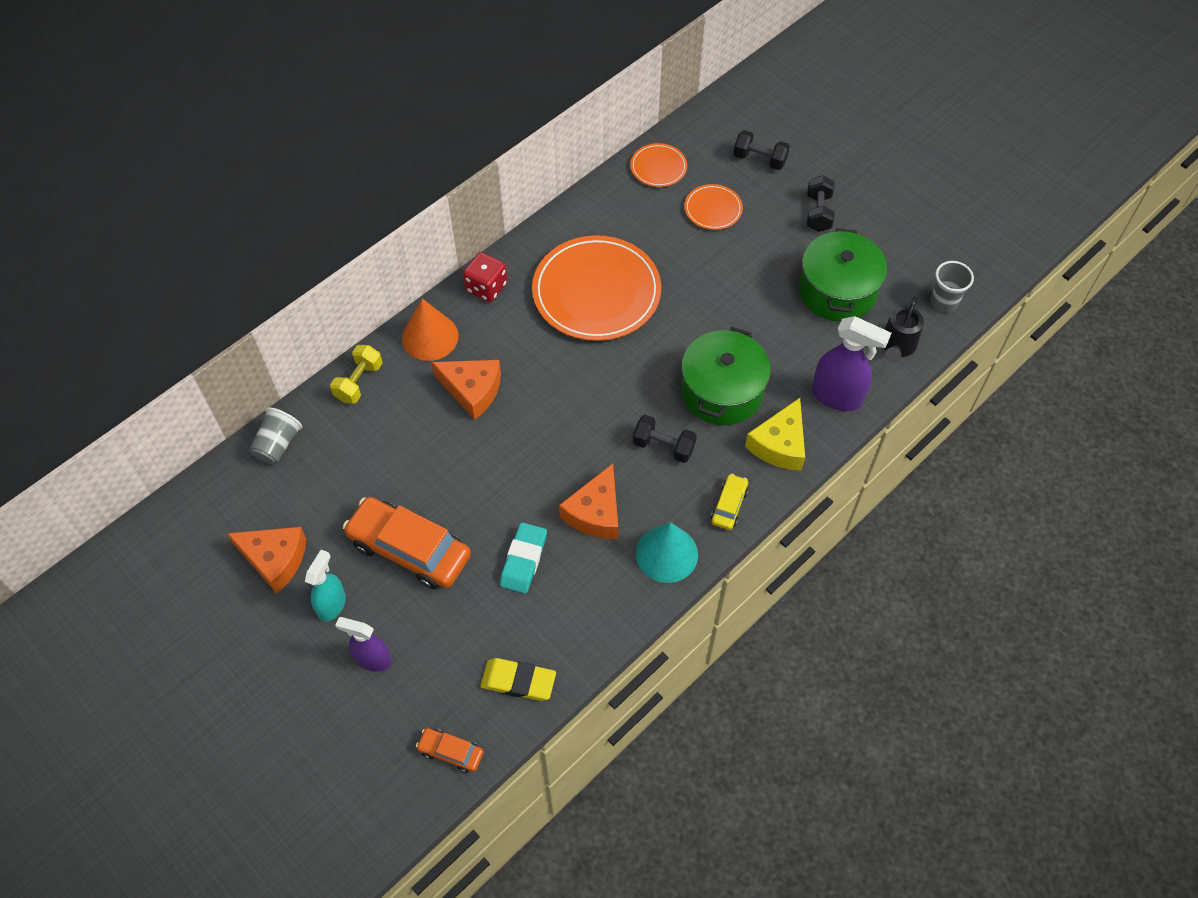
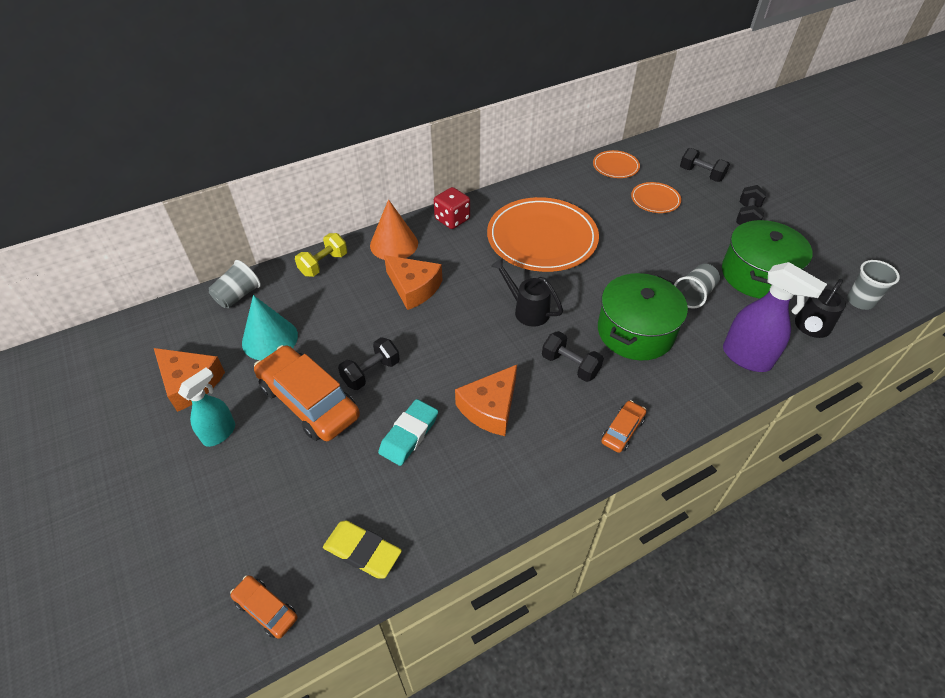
camera: 15 degrees right, 10 degrees down
(373, 659) = (232, 492): purple spray bottle -> none
(461, 502) = (371, 372): none -> black dumbbell
(603, 390) = (527, 310): none -> black watering can
(666, 554) = (549, 461): turquoise cone -> turquoise cone (270, 339)
(729, 505) = (622, 430): yellow car -> orange car
(774, 332) = (694, 295): none -> grey cup
(779, 444) = (683, 387): yellow cheese -> none

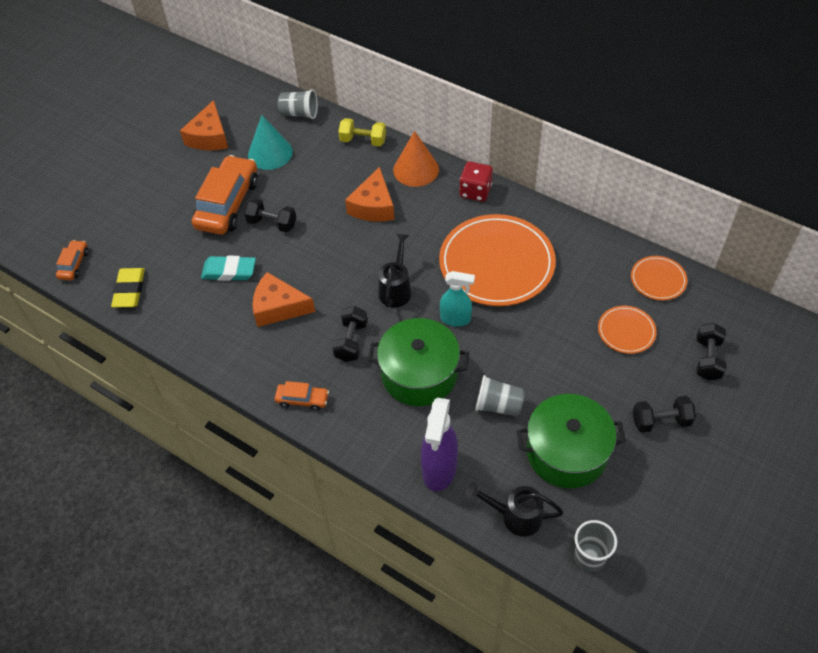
camera: 65 degrees right, 5 degrees up
(219, 433) = (179, 174): turquoise spray bottle -> turquoise spray bottle (456, 319)

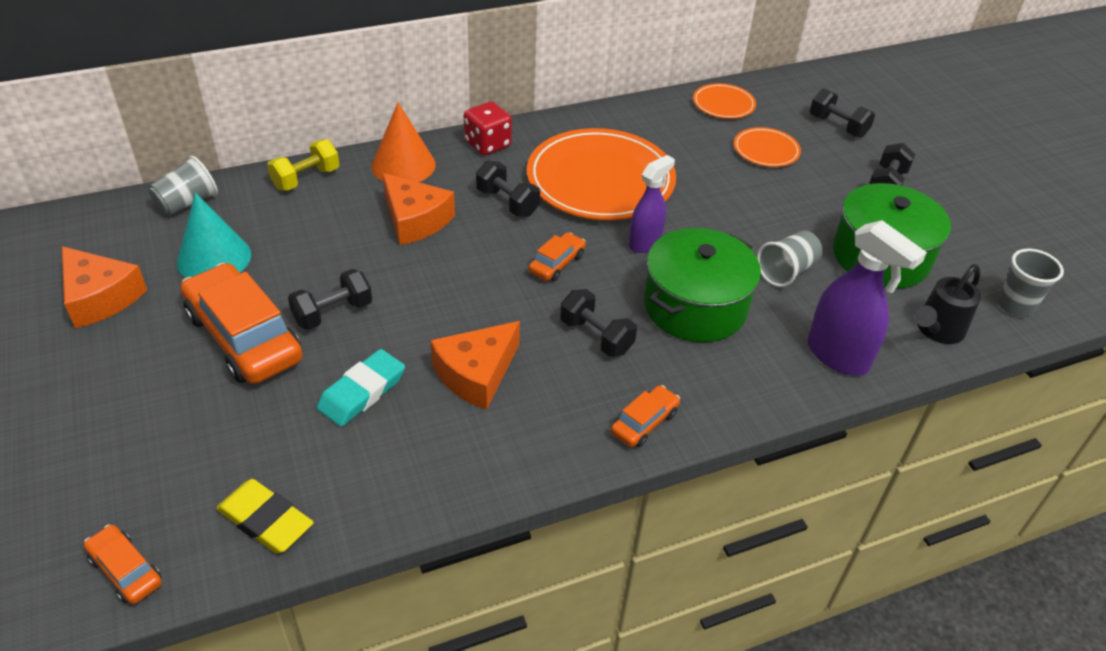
camera: 60 degrees left, 10 degrees down
(396, 289) = (557, 263): black watering can -> orange car
(429, 234) = (507, 202): none -> black dumbbell
(456, 319) = (645, 243): turquoise spray bottle -> purple spray bottle

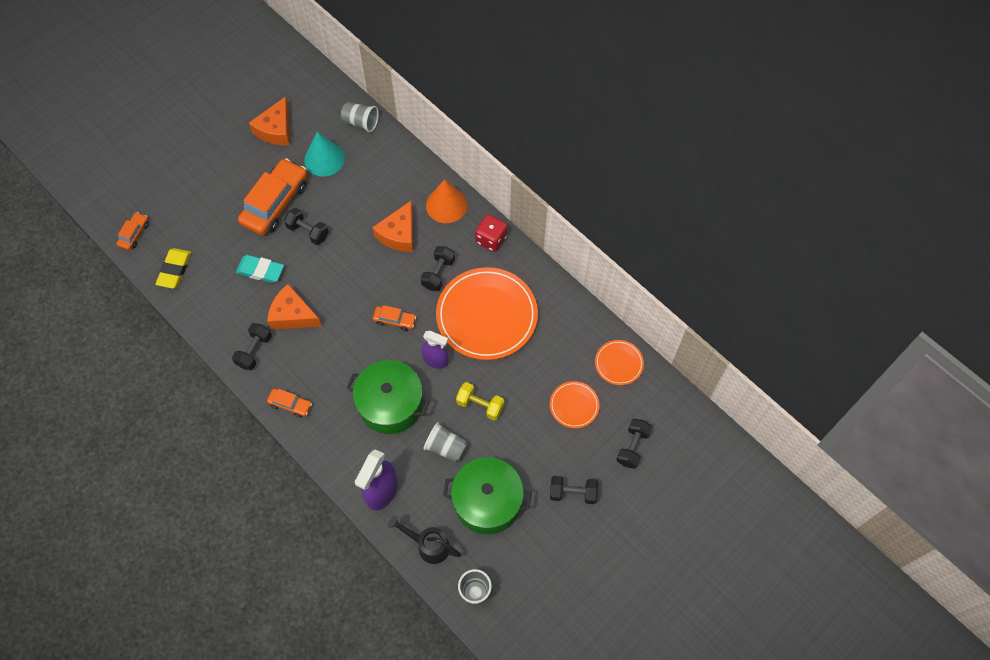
camera: 70 degrees right, 20 degrees up
(306, 179) = (409, 164): yellow dumbbell -> yellow dumbbell (480, 405)
(596, 336) = (344, 361): black dumbbell -> black dumbbell (254, 351)

